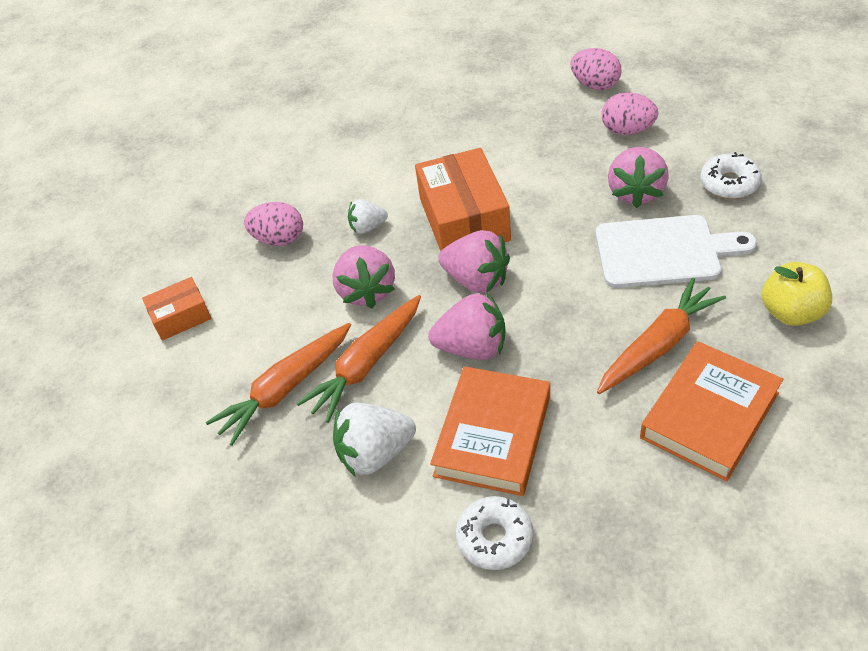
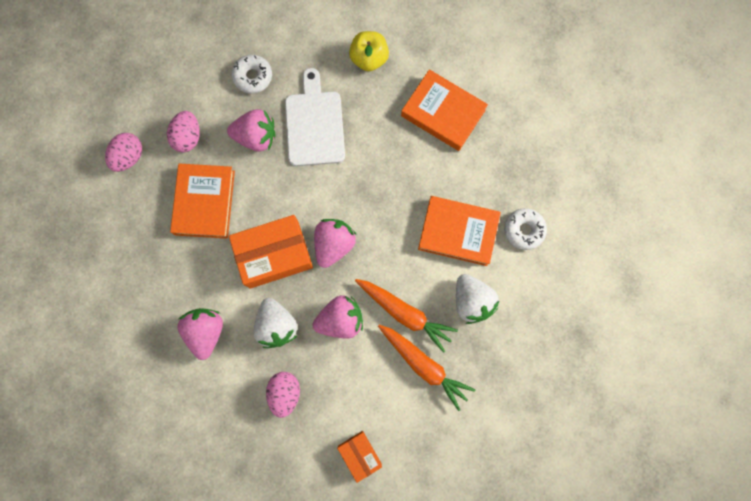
camera: 100 degrees left, 30 degrees up
(367, 227) = (277, 325): white strawberry -> white strawberry, size x1.69
(472, 347) = (392, 245): pink strawberry -> pink strawberry (206, 332)
(537, 151) = (204, 202): none -> orange book
(658, 345) = (392, 135): orange carrot -> none

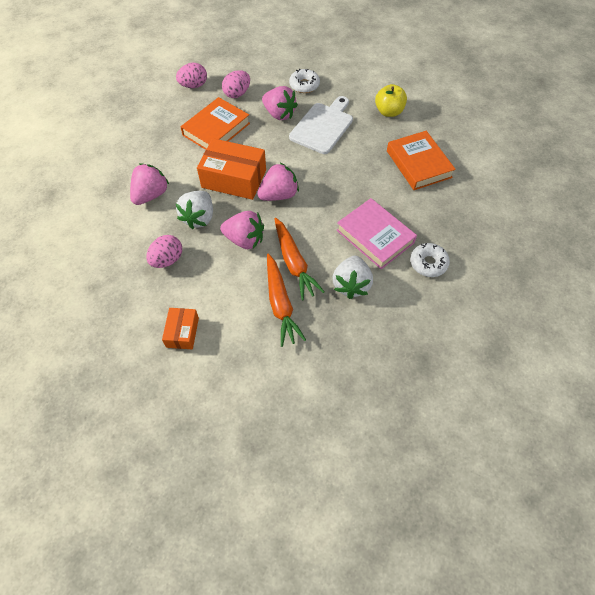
camera: 35 degrees right, 20 degrees down
(458, 232) = (375, 236): orange book -> pink book

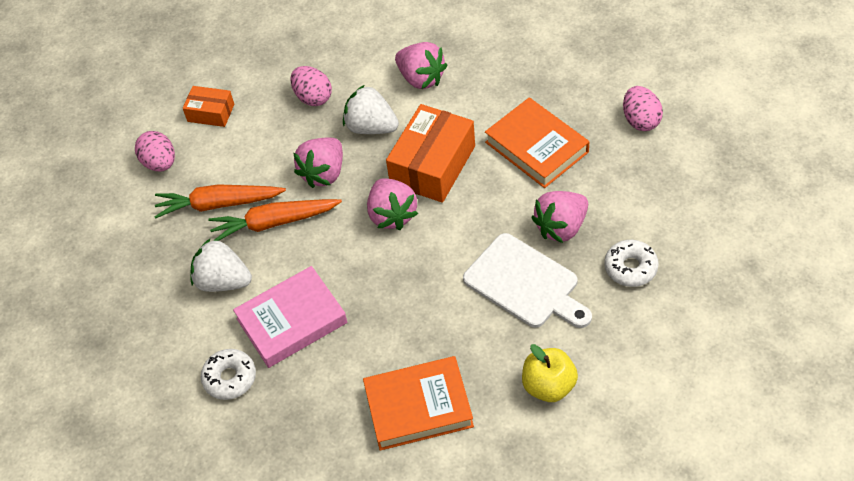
camera: 105 degrees right, 5 degrees down
(237, 94) = (616, 175): pink egg -> pink egg (160, 163)

